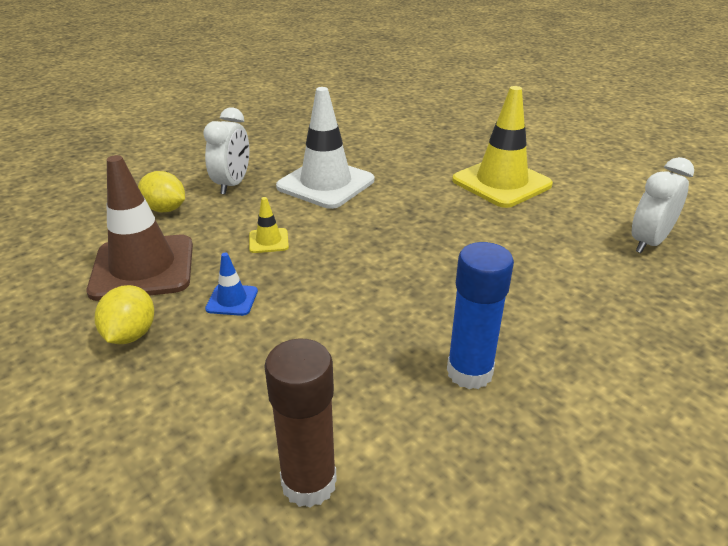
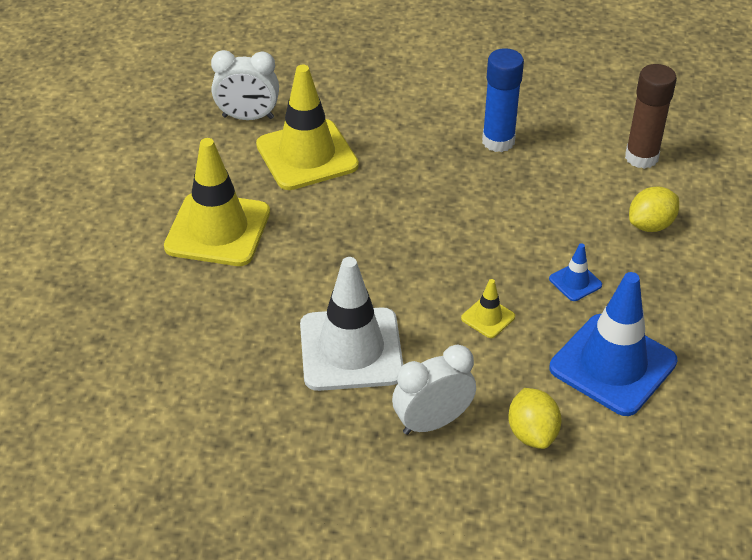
camera: 130 degrees left, 10 degrees up
(131, 335) = (667, 304): yellow lemon -> yellow lemon (650, 225)
(143, 268) = (613, 365): brown traffic cone -> blue traffic cone
(560, 248) = (307, 155): none -> yellow traffic cone

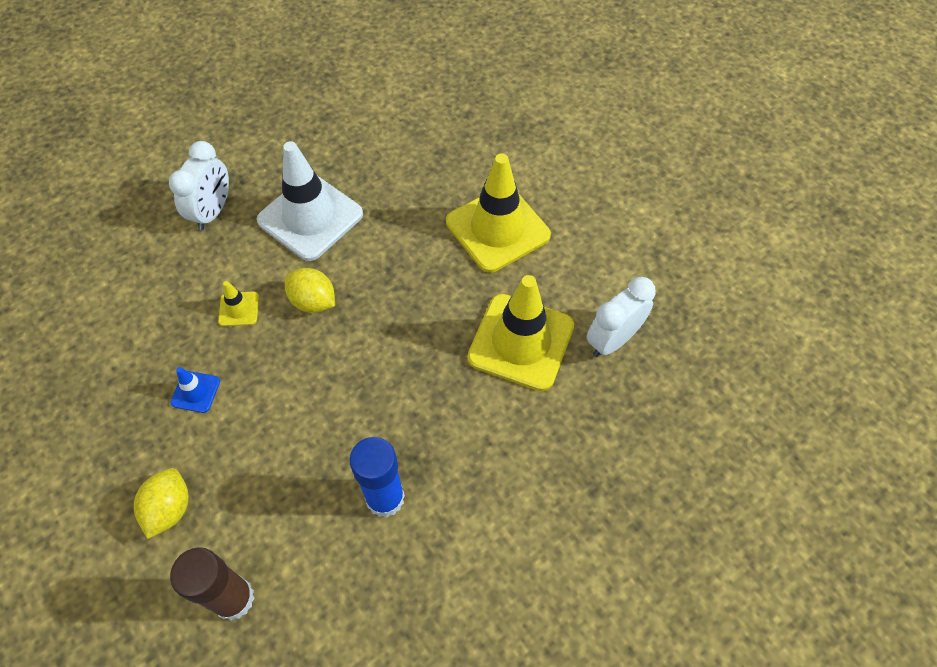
camera: 135 degrees right, 15 degrees up
(532, 433) = (141, 250): yellow lemon -> yellow lemon (313, 301)
(613, 365) = (117, 340): blue traffic cone -> none

